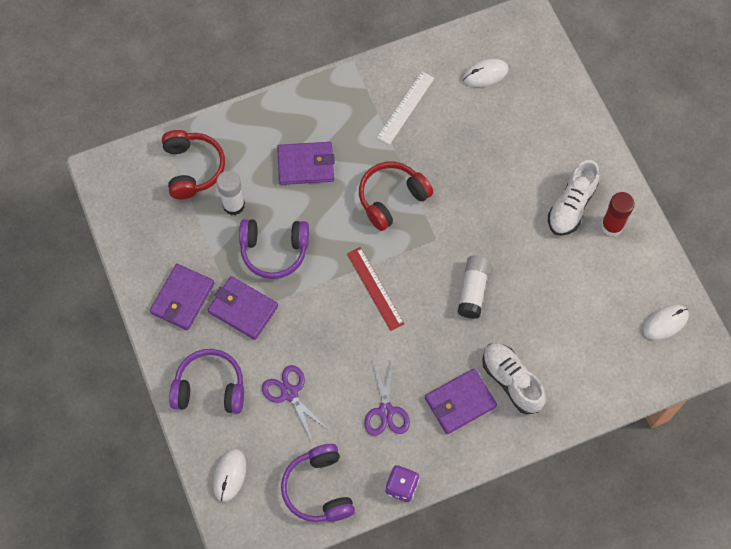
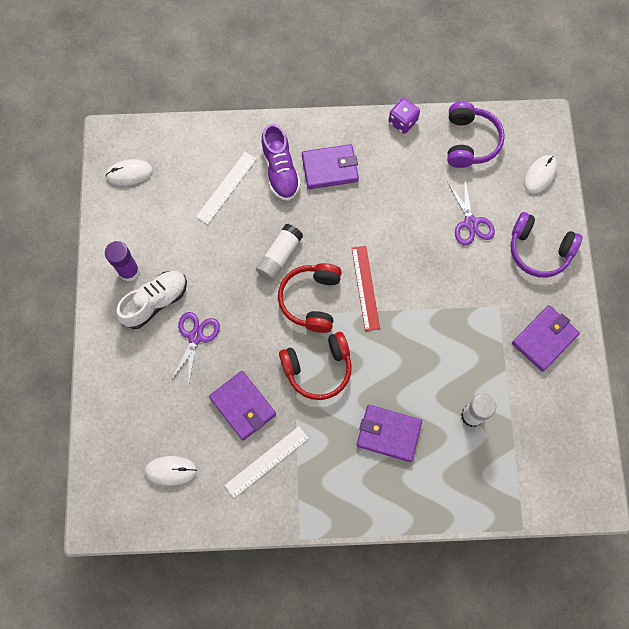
camera: 160 degrees left, 5 degrees up
(193, 168) = (502, 470): red headphones -> red headphones (311, 300)
(243, 309) = (491, 310): purple wallet -> purple wallet (243, 406)
(274, 251) = (446, 355): purple headphones -> none
(386, 411) = (394, 182): purple scissors -> purple scissors (195, 337)
(511, 381) = (280, 171): white shoe -> purple shoe
(558, 343) = (226, 187): none -> white ruler
(612, 226) = (129, 271): red glue stick -> purple glue stick

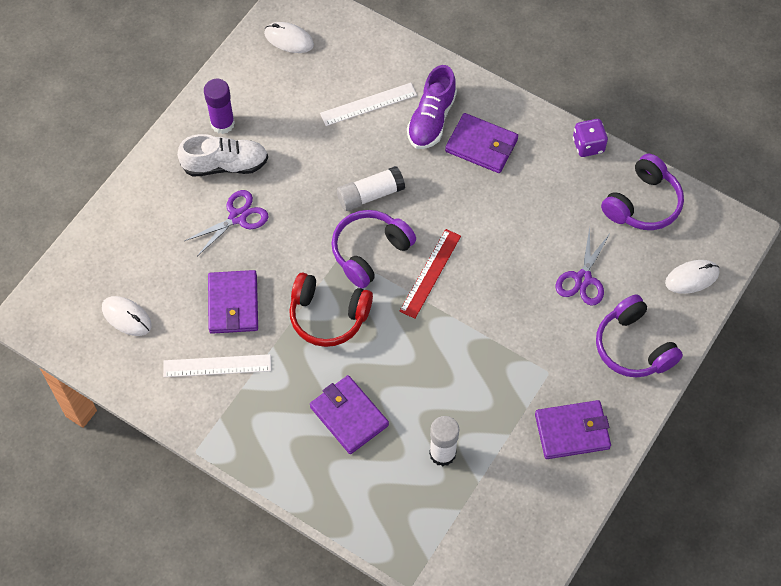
camera: 35 degrees right, 10 degrees down
(311, 300) = (370, 252): red headphones -> purple headphones

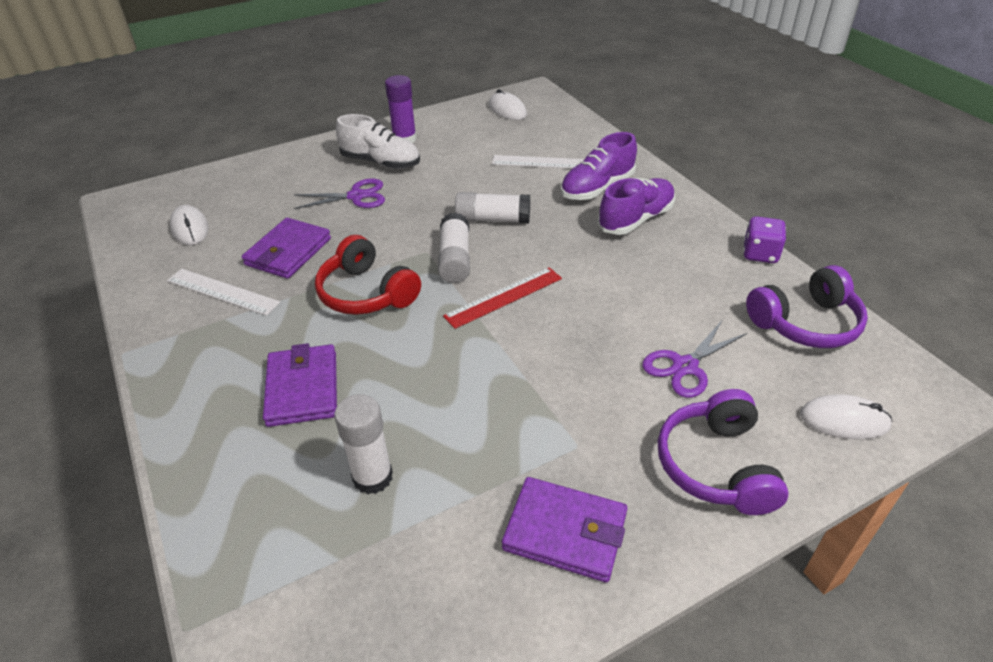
camera: 30 degrees right, 20 degrees down
(370, 252) = (455, 259): purple headphones -> white glue stick
(481, 145) = (636, 219): purple wallet -> purple shoe

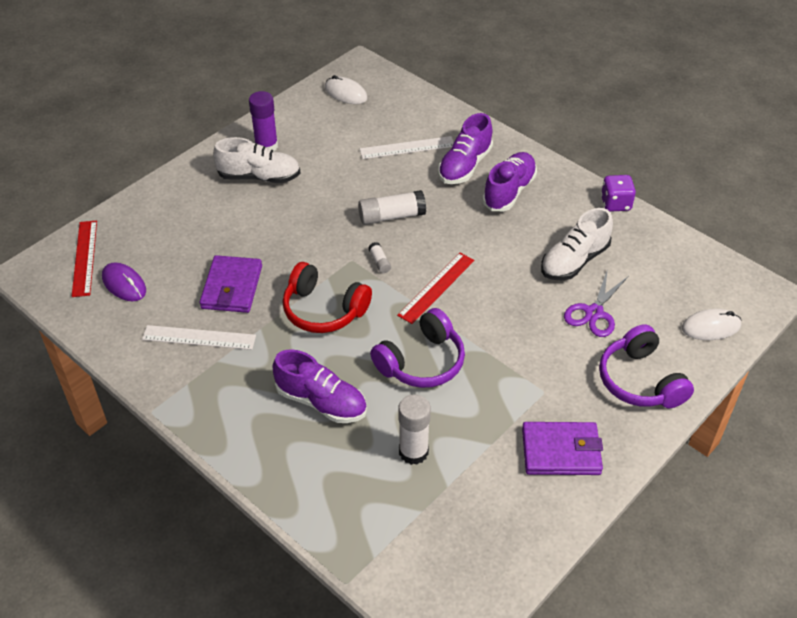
camera: 20 degrees left, 5 degrees up
(173, 199) = (84, 258): none -> red ruler
(190, 228) = (124, 284): white mouse -> purple mouse
(302, 388) = (321, 402): purple wallet -> purple shoe
(356, 196) = (258, 218): purple scissors -> none
(455, 259) = (379, 262): white glue stick -> white glue stick, size x0.50
(683, 303) = (574, 261): none -> white shoe
(805, 323) = (665, 257): purple headphones -> purple headphones (422, 362)

